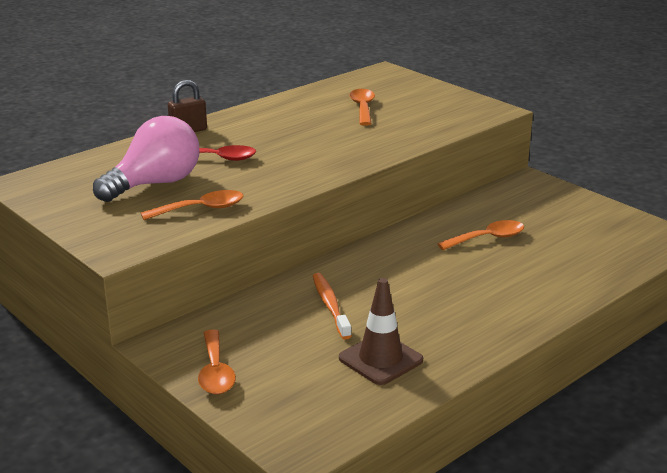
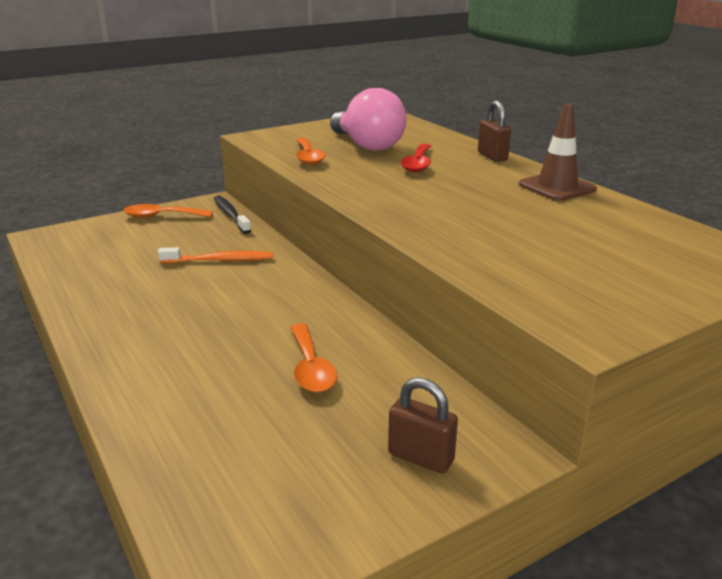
camera: 100 degrees right, 0 degrees up
(205, 322) = (231, 215): none -> black toothbrush
(362, 108) = (577, 234): orange spoon -> none
(380, 359) = (117, 273): brown traffic cone -> brown traffic cone (557, 187)
(551, 200) = (421, 457): none -> brown padlock

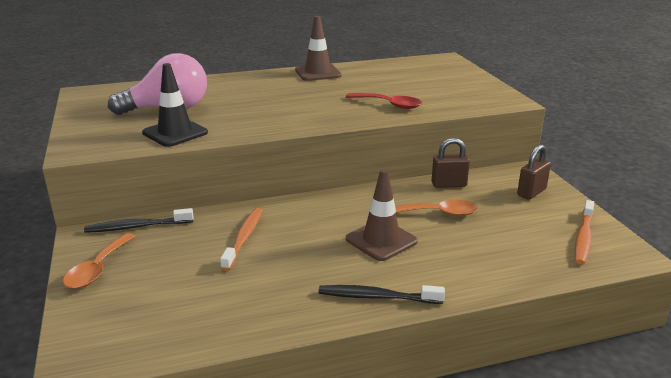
camera: 75 degrees left, 0 degrees up
(111, 343) = (377, 297): none -> black toothbrush
(230, 333) = (381, 240): none -> brown traffic cone
(275, 520) = (583, 238): none -> orange toothbrush
(308, 157) = (175, 133): orange spoon -> black traffic cone
(418, 164) = (235, 99): red spoon -> red spoon (389, 105)
(492, 156) = (241, 77): brown padlock -> brown padlock (449, 184)

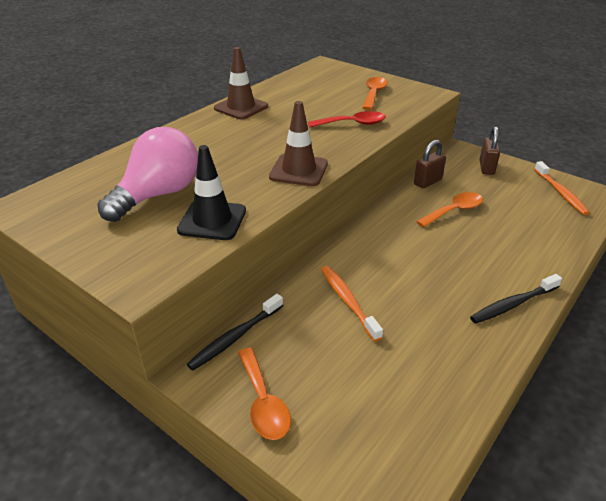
camera: 35 degrees left, 10 degrees up
(381, 240) = (450, 253): brown traffic cone -> brown traffic cone (299, 170)
(450, 89) = (373, 94): none -> orange spoon

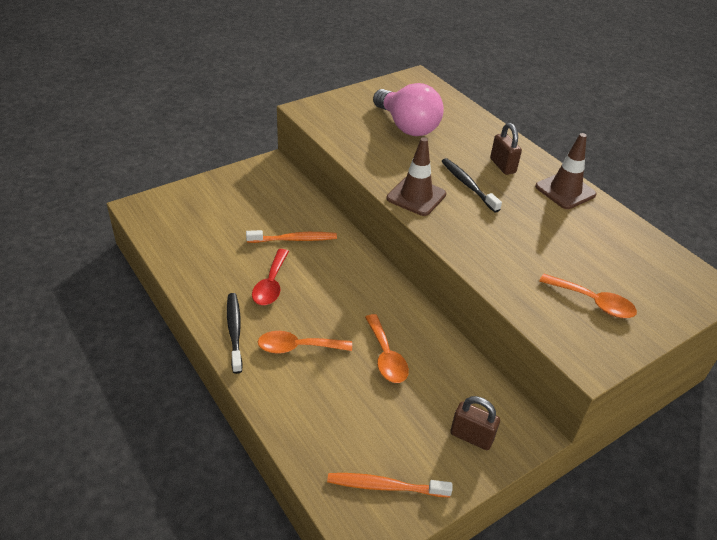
camera: 105 degrees right, 5 degrees up
(212, 220) = (360, 143): black traffic cone -> none
(235, 337) = (290, 183): black toothbrush -> black toothbrush (468, 185)
(263, 402) = (232, 183): orange spoon -> orange spoon (297, 347)
(352, 124) = (505, 257): red spoon -> red spoon (271, 284)
(427, 182) = (453, 360): brown padlock -> brown padlock (502, 166)

